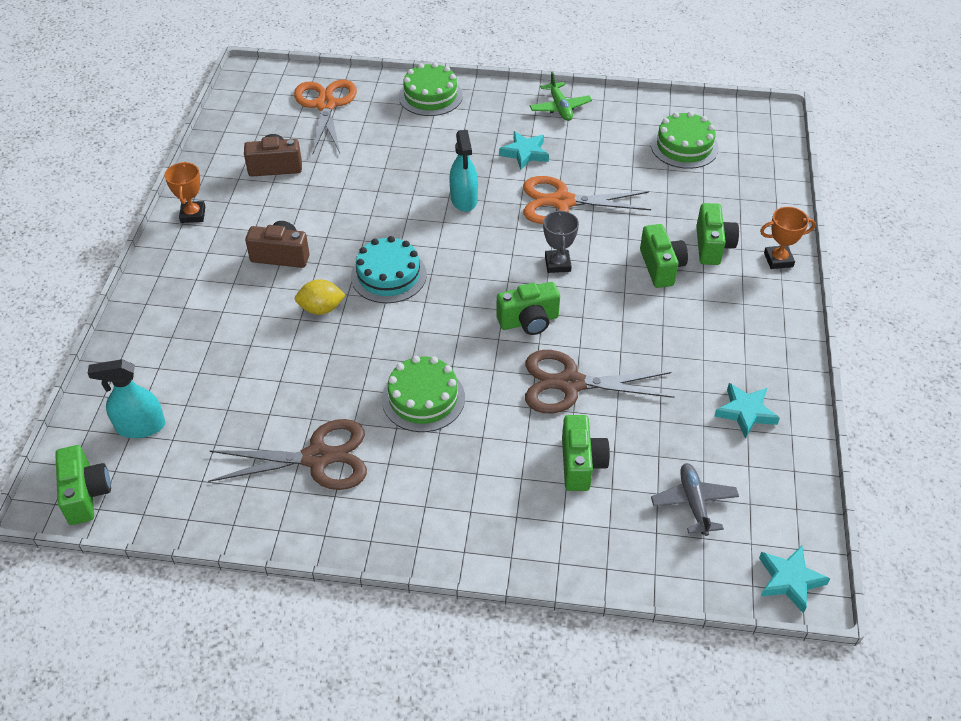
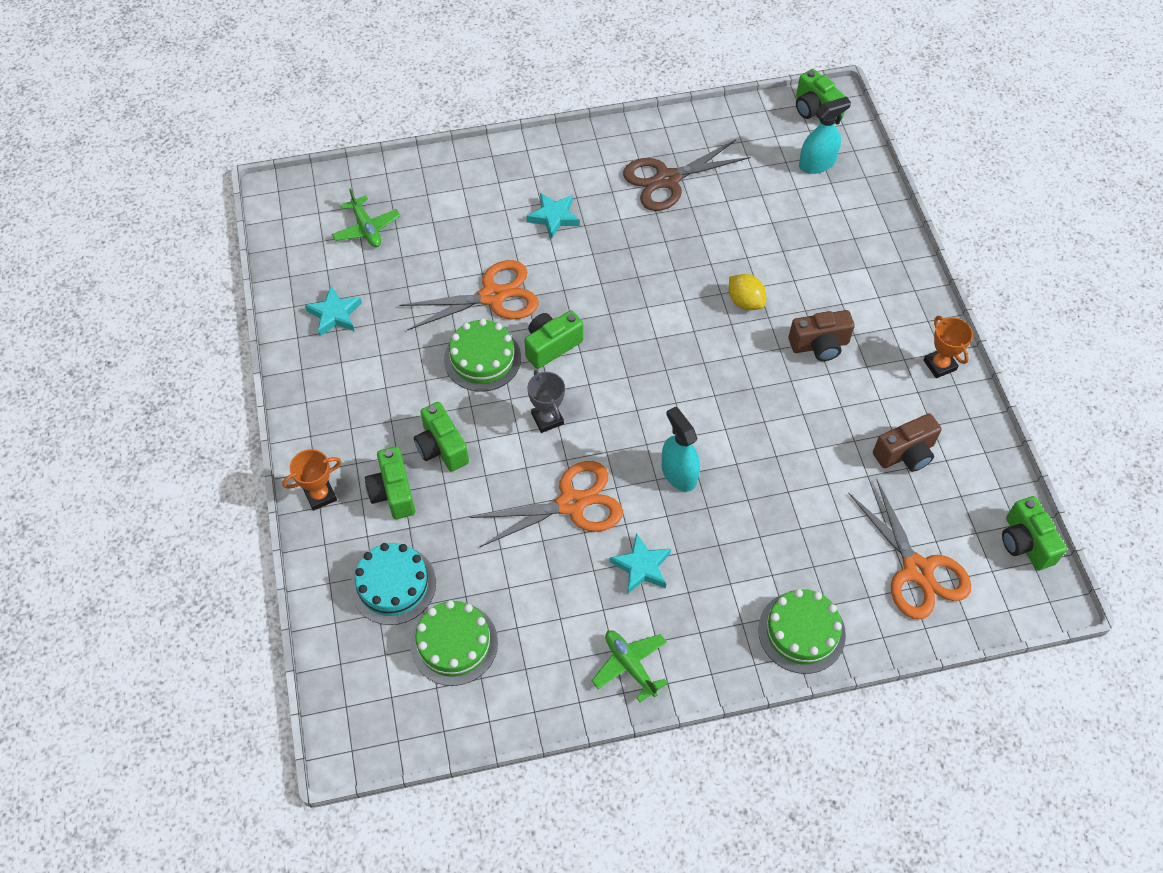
camera: 160 degrees right, 10 degrees up
(321, 309) = (745, 302): yellow lemon -> yellow lemon turned 75 degrees clockwise
(388, 275) = (705, 355): turquoise cake -> turquoise cake (393, 585)
(423, 398) = (611, 248): green cake -> green cake (482, 358)
(570, 384) = (492, 296): brown scissors -> orange scissors
(581, 464) = (462, 233): green camera -> green camera (1025, 543)
(693, 503) = (366, 228): grey plane -> green plane
(789, 580) = (287, 195): turquoise star -> turquoise star (554, 217)

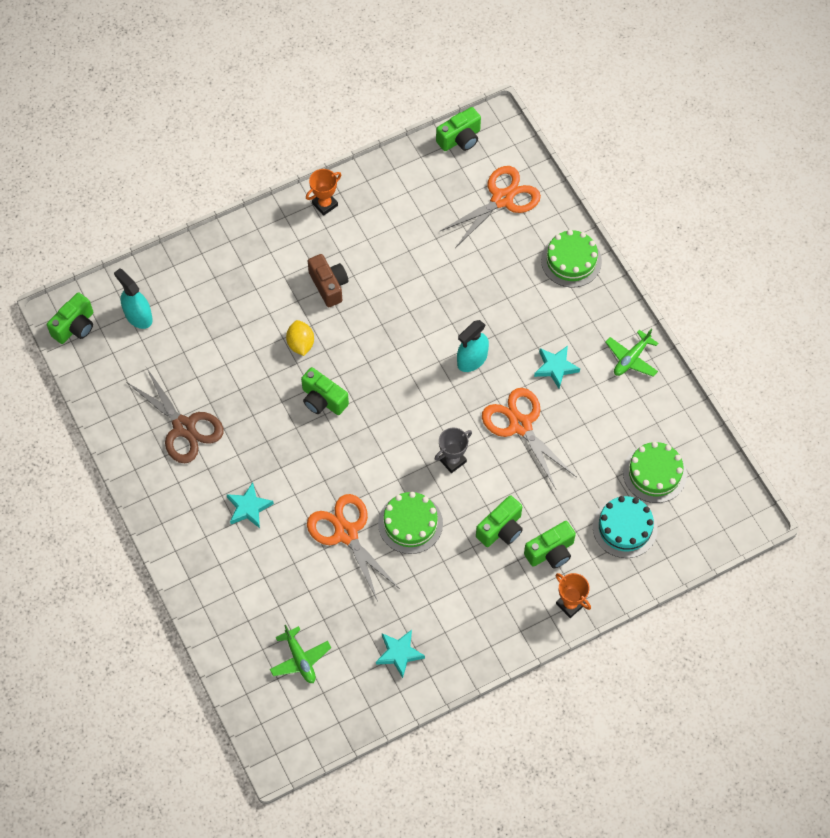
camera: 105 degrees left, 5 degrees up
(366, 228) = (300, 659): green plane -> green plane turned 105 degrees clockwise
(551, 346) = (383, 475): green camera -> green camera (323, 400)
(745, 302) = (300, 344): yellow lemon -> yellow lemon turned 45 degrees counterclockwise
(905, 454) = (410, 217): brown camera -> none

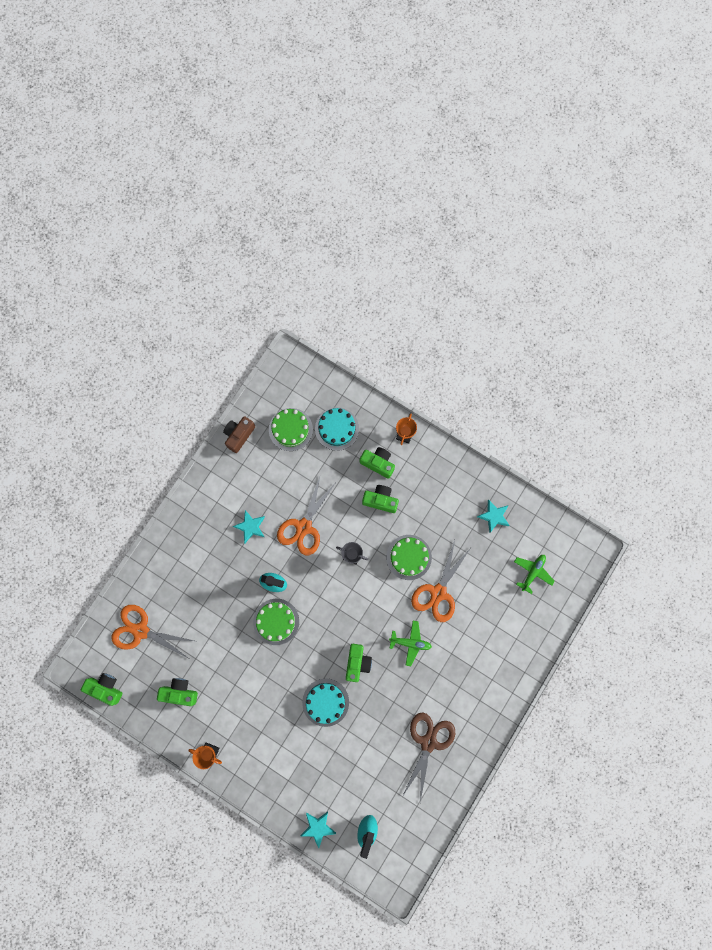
camera: 120 degrees left, 15 degrees up
(75, 327) = (400, 868): green camera -> green camera (180, 692)
(248, 508) = (457, 664): turquoise star -> turquoise star (318, 827)
(300, 344) = (325, 702): yellow lemon -> turquoise cake
(329, 285) = (271, 710): brown camera -> brown camera (239, 435)
(571, 261) = (165, 559): green cake -> green cake (276, 621)
(631, 358) = (218, 483): green plane -> green plane (410, 643)

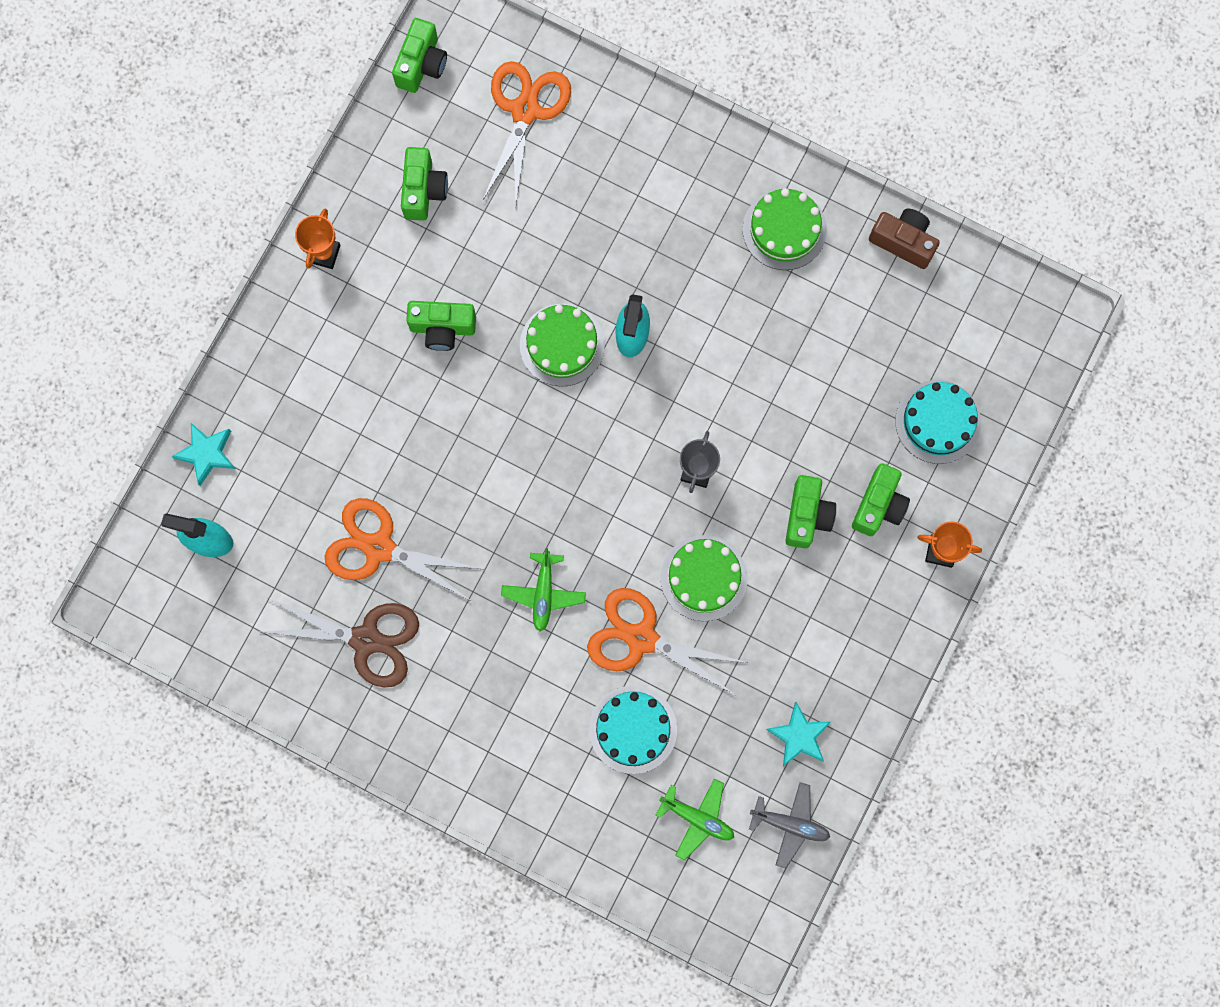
camera: 85 degrees right, 0 degrees up
(250, 527) = (732, 281): turquoise star -> none
(290, 429) = (926, 335): green cake -> green cake (784, 229)
(304, 527) = (741, 378): orange scissors -> orange scissors (379, 548)
(325, 702) = (424, 447): turquoise cake -> turquoise cake (633, 729)
(357, 662) = (500, 498): green camera -> green camera (442, 328)
(538, 525) = (790, 824): none -> grey plane

